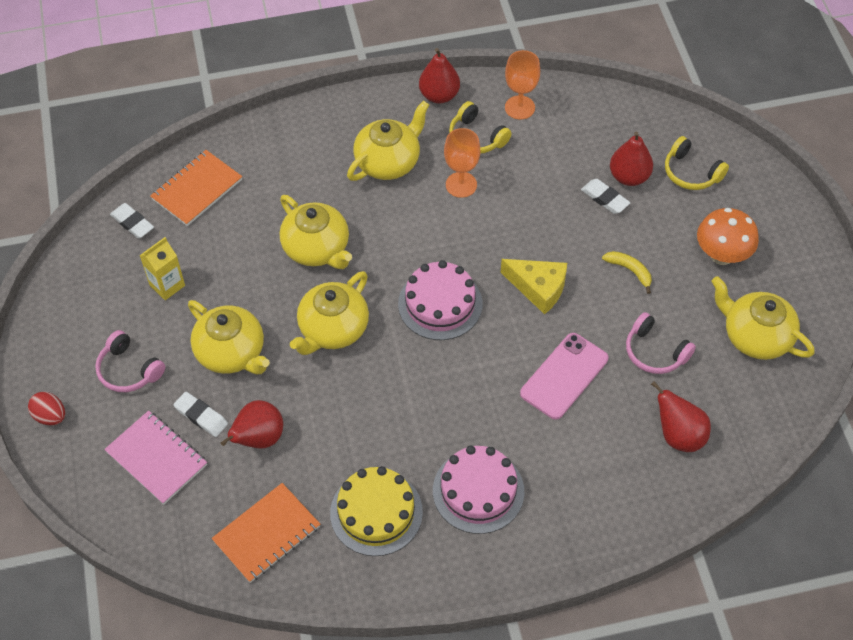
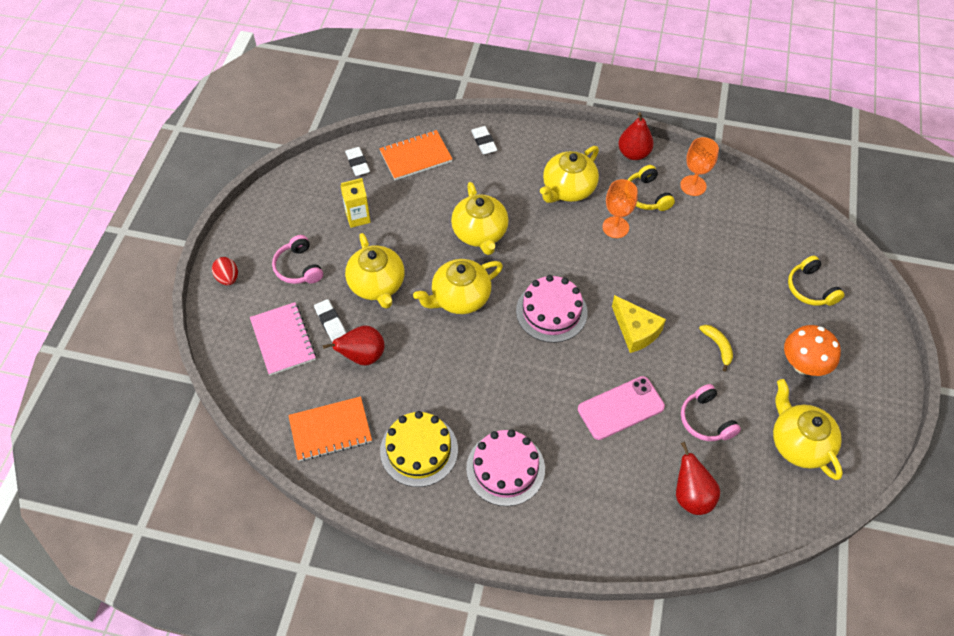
camera: 25 degrees right, 0 degrees up
(388, 162) = (568, 189): yellow teapot -> yellow teapot turned 150 degrees clockwise
(605, 198) = (726, 282): white eraser -> white eraser (484, 142)
(629, 177) = (755, 272): red pear -> none

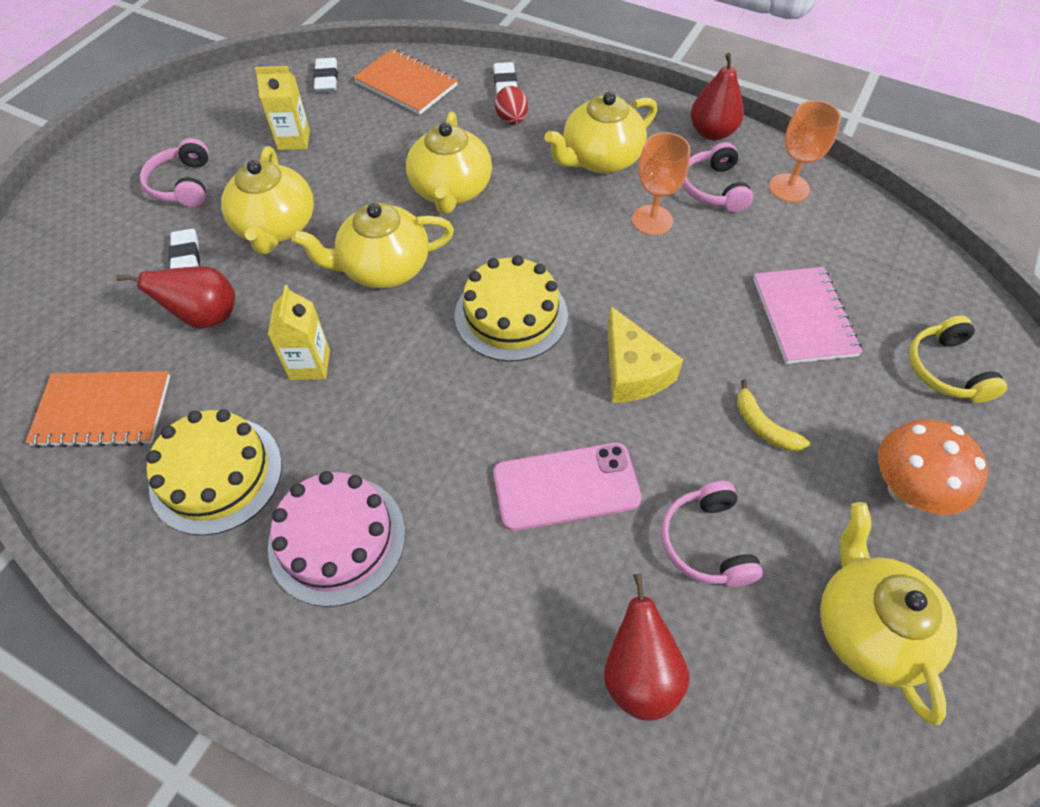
camera: 15 degrees right, 0 degrees up
(228, 278) = (85, 179): red egg -> red egg (511, 120)
(283, 340) = (110, 271): pink notebook -> pink notebook (803, 317)
(416, 156) = (406, 84): orange notebook -> orange notebook turned 45 degrees clockwise
(442, 371) = (310, 364): none -> yellow carton
(551, 311) = (511, 315): pink cake -> yellow cake
(646, 196) = (713, 188): yellow headphones -> pink headphones
(718, 347) = (763, 426): yellow banana -> yellow banana turned 150 degrees clockwise

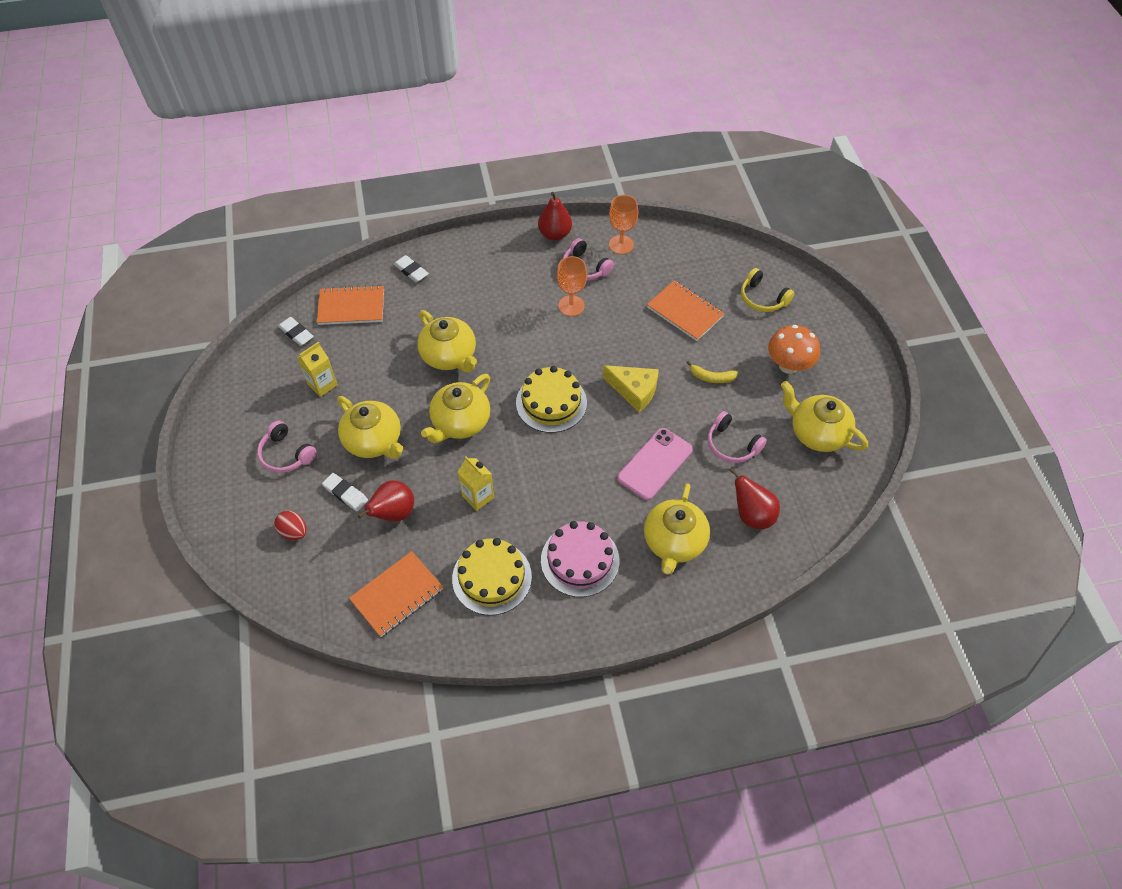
camera: 40 degrees left, 0 degrees up
(511, 120) = (439, 292): red egg -> red egg (294, 532)
(600, 159) = (511, 286): yellow teapot -> yellow teapot (674, 542)
(803, 317) = (685, 312): pink notebook -> orange notebook

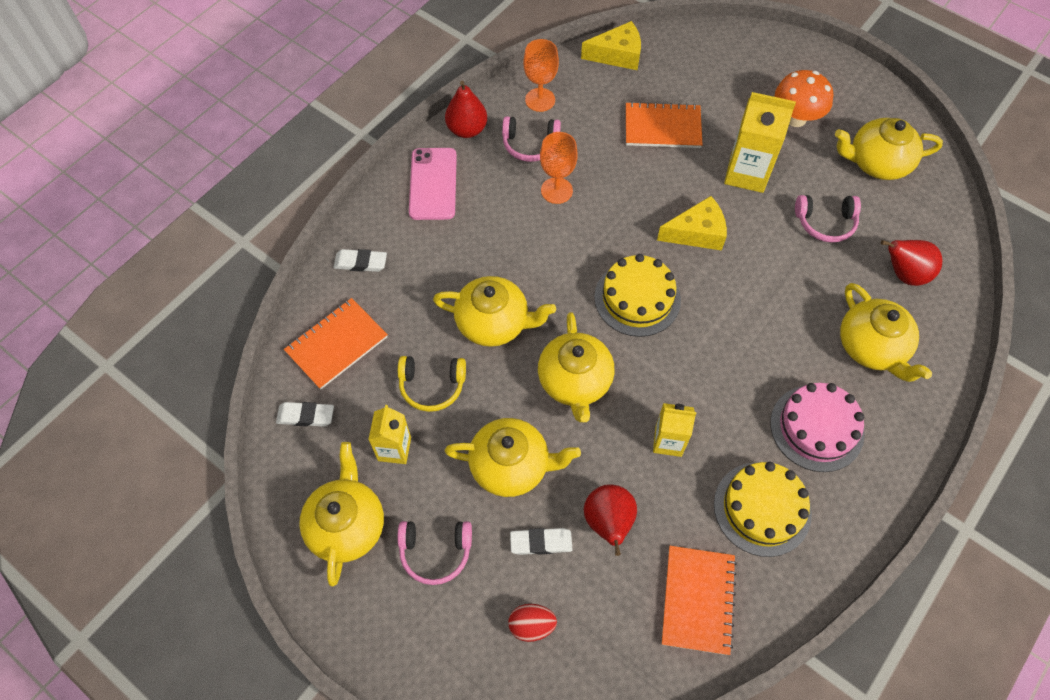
camera: 40 degrees left, 5 degrees up
(257, 405) = (347, 525): none -> yellow teapot
(655, 464) = (784, 288): pink phone -> pink phone (433, 184)
(705, 248) = (617, 55): none -> yellow cheese
(711, 377) = (746, 173): yellow banana -> yellow carton
(762, 298) = (713, 70): yellow headphones -> yellow headphones (432, 385)

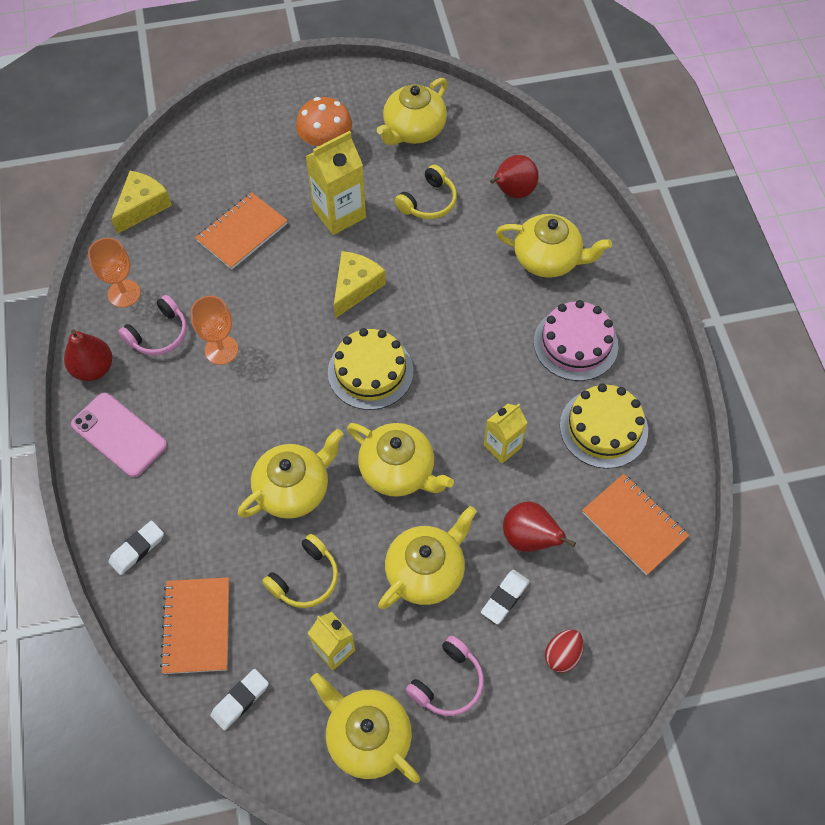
camera: 50 degrees left, 0 degrees up
(825, 222) = (428, 202): pink headphones -> yellow headphones

